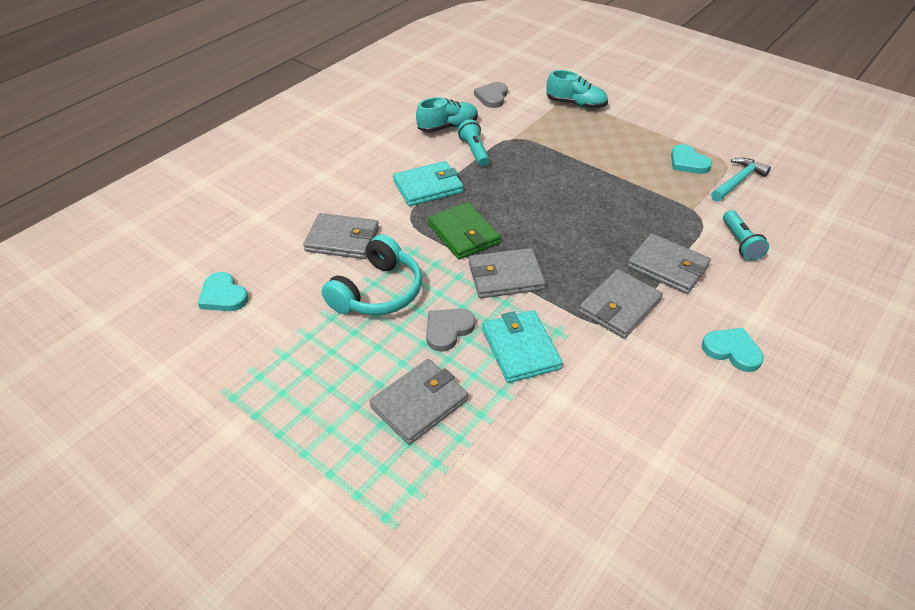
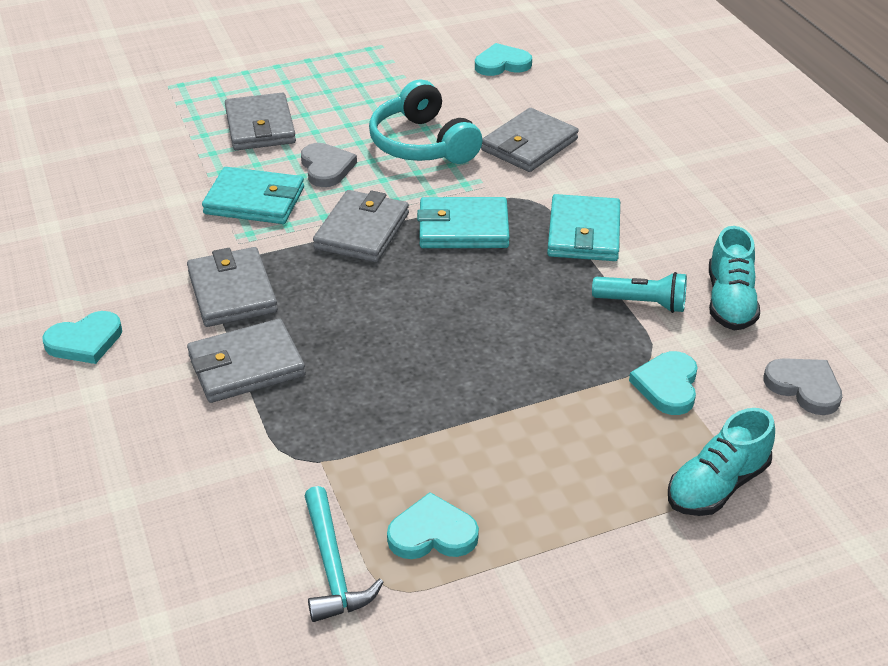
camera: 120 degrees right, 5 degrees down
(463, 234) = (463, 228): green wallet -> turquoise wallet
(529, 129) = (667, 385): none -> turquoise heart
(740, 243) = (212, 466): turquoise flashlight -> none

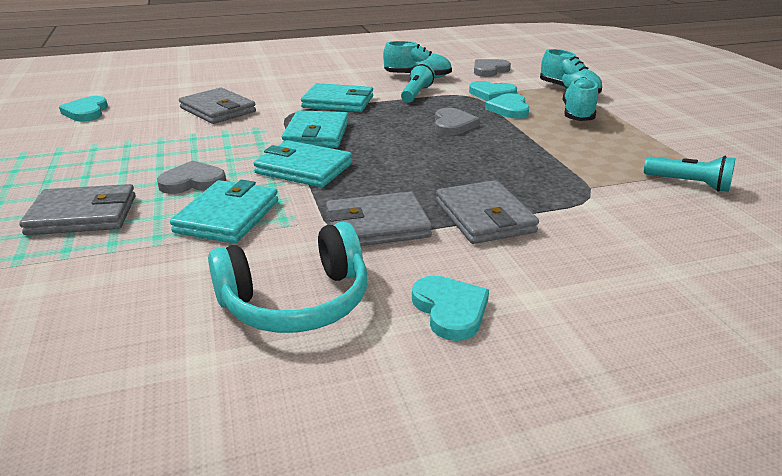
camera: 85 degrees left, 10 degrees down
(333, 567) = (689, 184): turquoise hammer -> turquoise flashlight
(362, 231) = (304, 168): grey wallet -> turquoise wallet
(422, 144) = (185, 143): turquoise headphones -> turquoise headphones (296, 301)
(432, 533) = (641, 154): turquoise heart -> turquoise heart (509, 109)
(516, 342) = (453, 125): none -> grey heart
(591, 482) = (578, 114): none -> turquoise shoe

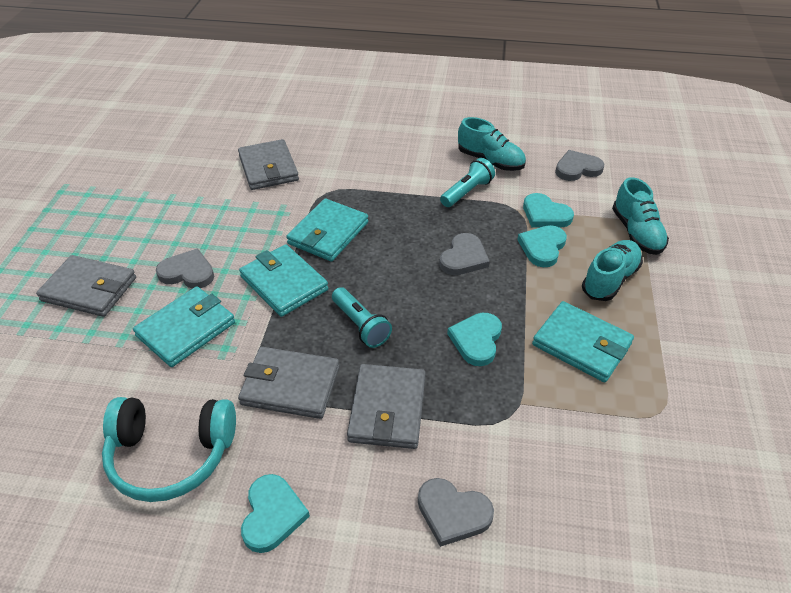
camera: 25 degrees right, 15 degrees up
(86, 112) = (164, 141): turquoise heart -> turquoise heart (476, 340)
(338, 102) = (381, 185): turquoise wallet -> turquoise wallet (581, 344)
(612, 260) = (453, 513): none -> grey heart
(689, 184) = (628, 436): turquoise flashlight -> turquoise flashlight (361, 325)

